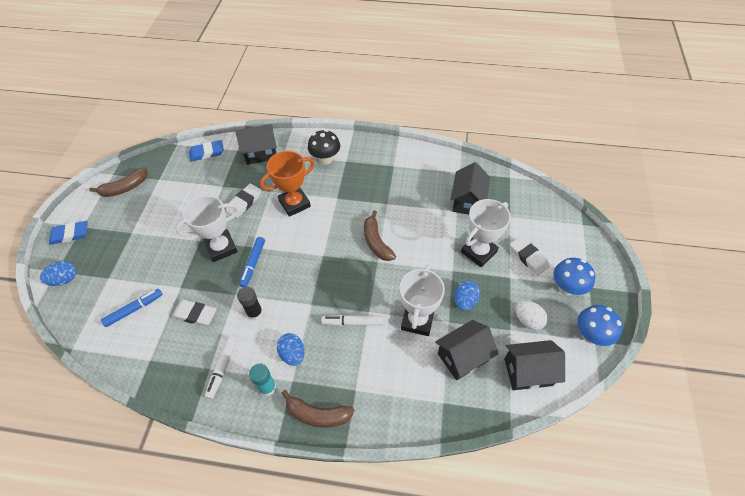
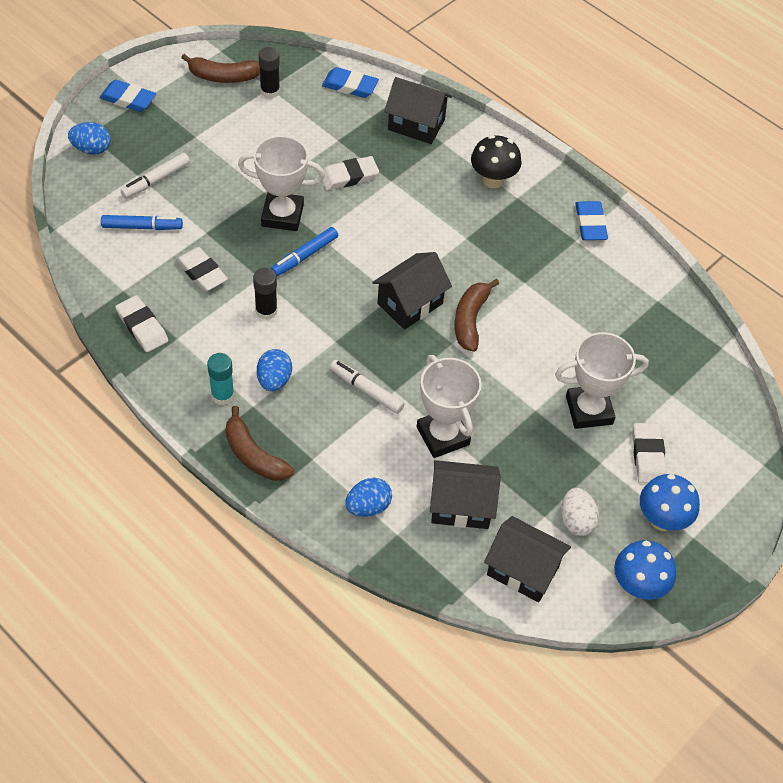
camera: 30 degrees right, 0 degrees up
(160, 181) = (270, 91): none -> black glue stick
(180, 376) = (142, 327): none -> white eraser
(222, 368) = (191, 346): white marker -> white marker (156, 180)
(294, 203) = (408, 214): orange trophy -> none
(394, 153) = (590, 224): none -> blue eraser
(417, 320) = (443, 436): white trophy -> white trophy turned 75 degrees counterclockwise
(465, 301) = (519, 452): blue egg -> blue egg (368, 507)
(467, 201) = (633, 342): black house -> black house (410, 304)

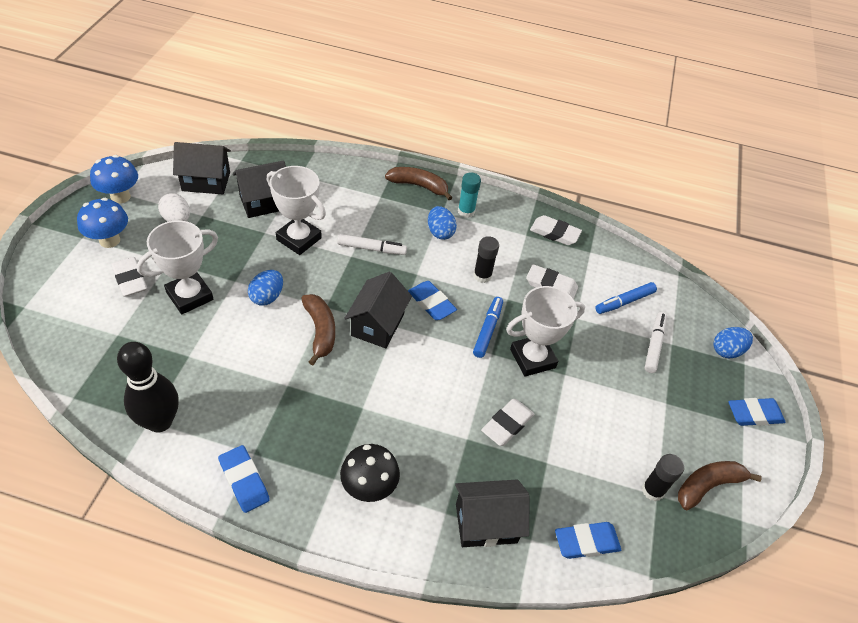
camera: 150 degrees right, 5 degrees down
(341, 304) = (431, 303): none -> blue eraser
(368, 507) = (327, 183): blue egg -> blue egg (267, 297)
(648, 296) = (160, 422): none -> black bowling pin

